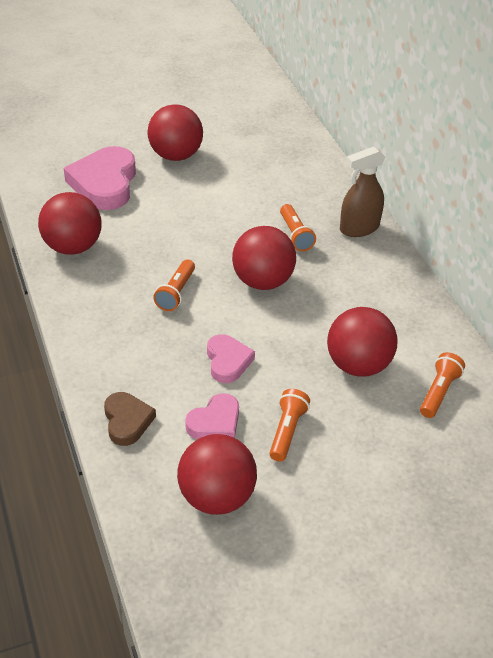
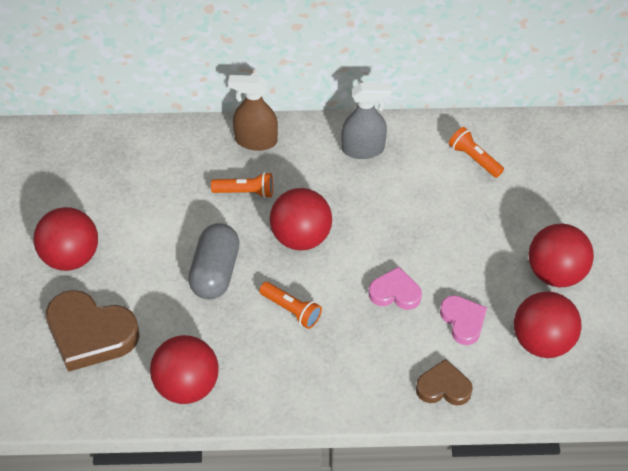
camera: 70 degrees left, 10 degrees up
(104, 183) = (90, 334): pink heart -> brown heart
(197, 236) = (215, 272): none -> grey capsule
(287, 431) = (486, 273): orange flashlight -> none
(358, 365) = (428, 201): red ball -> red ball (555, 272)
(359, 228) = (256, 141): brown spray bottle -> brown spray bottle turned 105 degrees clockwise
(395, 302) = (363, 149): none -> grey spray bottle

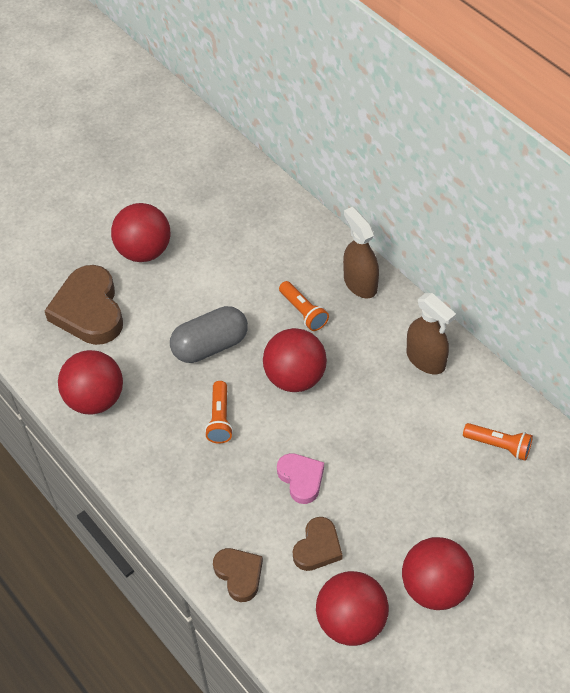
camera: 55 degrees right, 0 degrees up
(363, 149) = (426, 360): grey spray bottle -> brown spray bottle
(463, 321) = (317, 547): pink heart -> brown heart
(474, 158) = (499, 445): orange flashlight -> orange flashlight turned 105 degrees clockwise

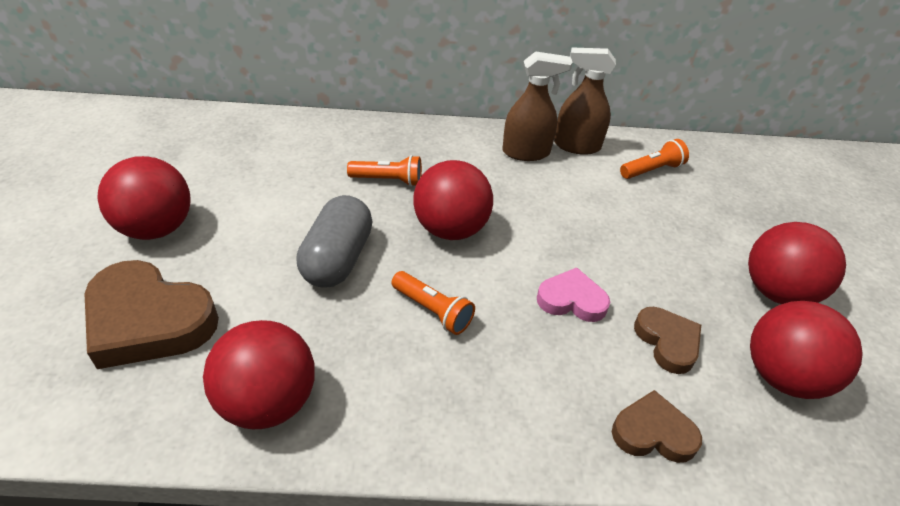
camera: 55 degrees left, 10 degrees down
(360, 283) = (406, 136): brown spray bottle -> brown spray bottle (576, 146)

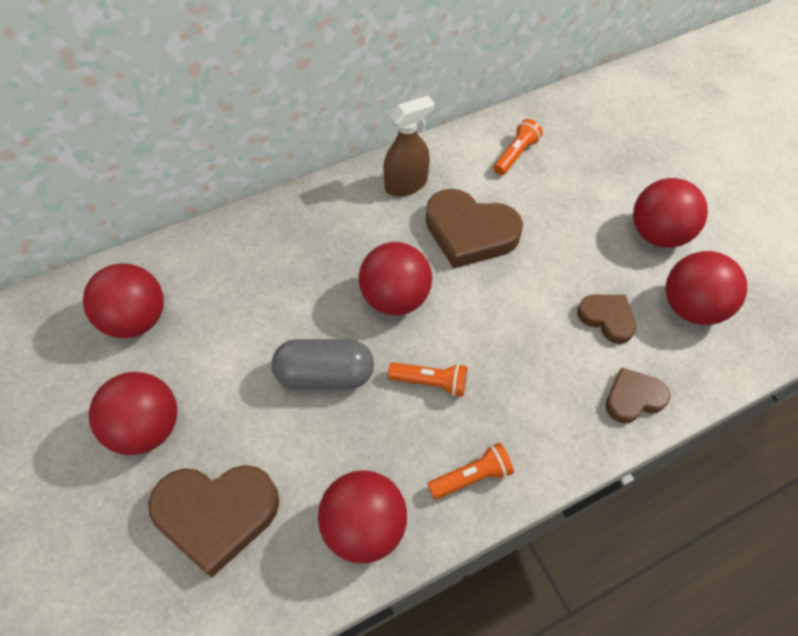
camera: 25 degrees left, 15 degrees up
(220, 153) = (137, 319): none -> red ball
(337, 259) = (325, 374): grey capsule -> grey capsule turned 75 degrees counterclockwise
(388, 180) = (311, 273): orange flashlight -> orange flashlight (471, 476)
(562, 210) = (469, 232): none -> brown heart
(572, 300) = (524, 317): pink heart -> none
(576, 146) = (443, 156): brown spray bottle -> none

